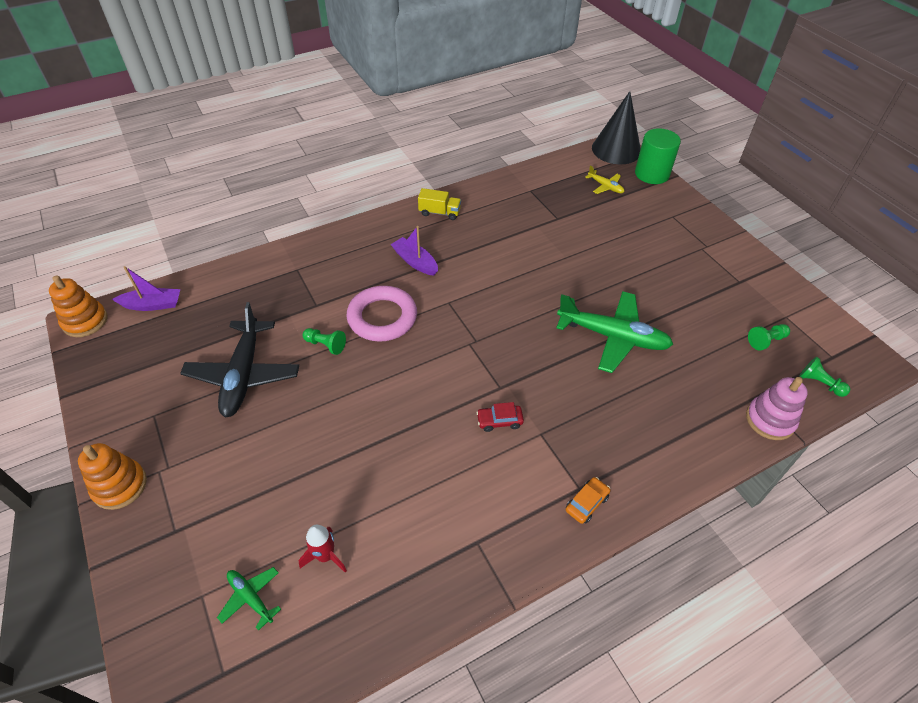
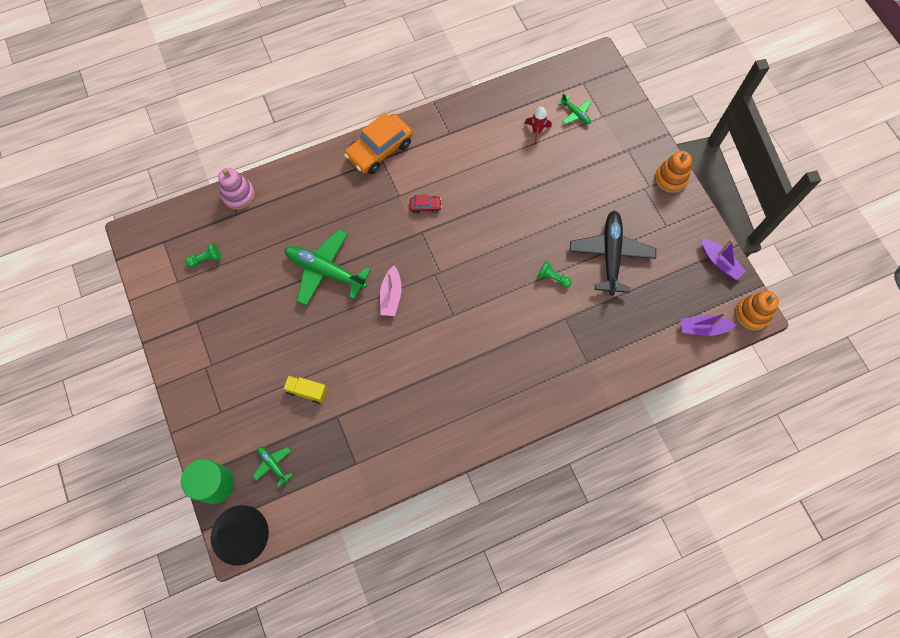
camera: 175 degrees left, 20 degrees up
(382, 317) = (509, 302): pink ring -> none
(415, 262) = (480, 364): purple boat -> purple boat (719, 262)
(439, 213) = (454, 433): yellow truck -> yellow truck (307, 391)
(525, 316) = (391, 295): none -> pink boat
(586, 503) = (379, 149): orange car -> orange car, size x2.24
(605, 186) = (273, 464): yellow plane -> green plane
(819, 383) = (187, 220): green pawn -> none

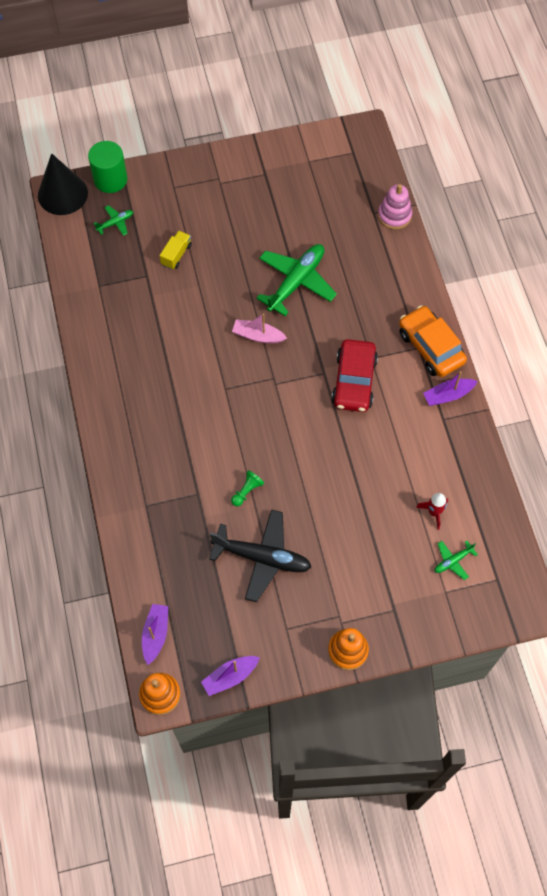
camera: 100 degrees right, 5 degrees down
(206, 259) = (328, 185): green pawn -> none
(425, 131) = (448, 395): none -> purple boat
(425, 206) = (354, 381): red car -> red car, size x2.24

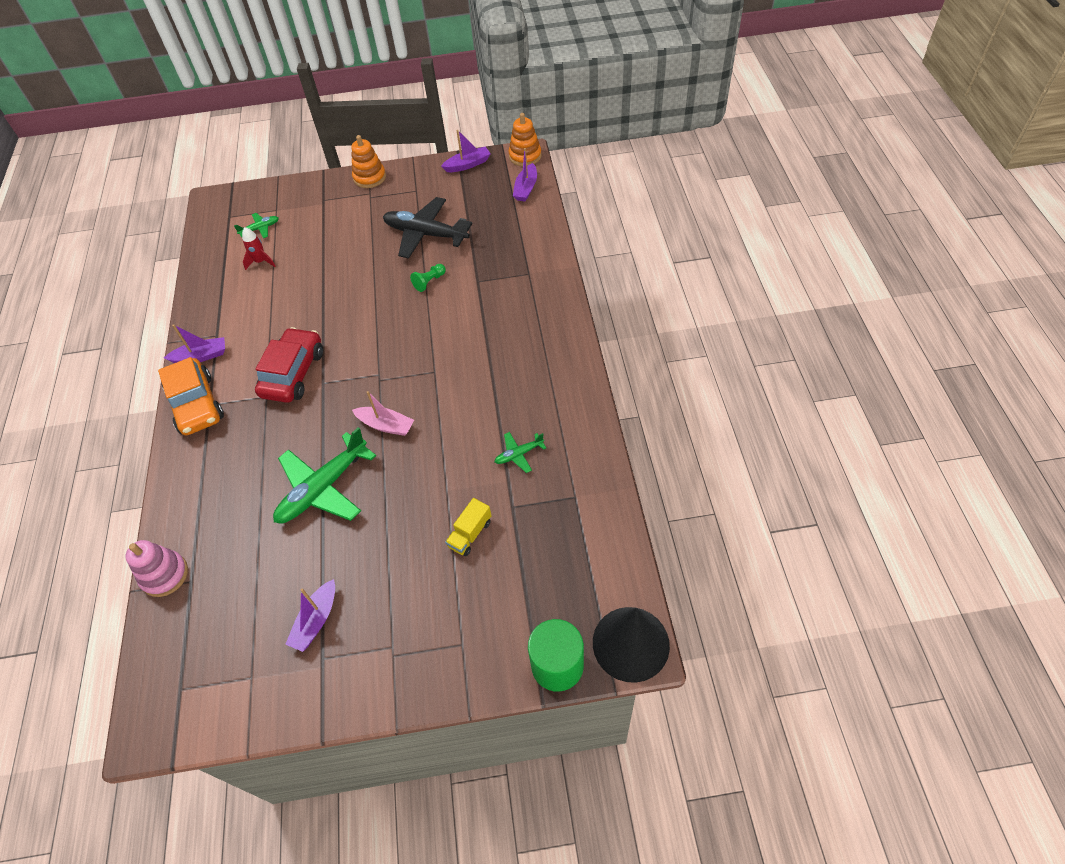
camera: 170 degrees left, 10 degrees down
(115, 223) = (551, 588): green plane -> green plane (518, 454)
(275, 194) = (316, 620): none -> purple boat

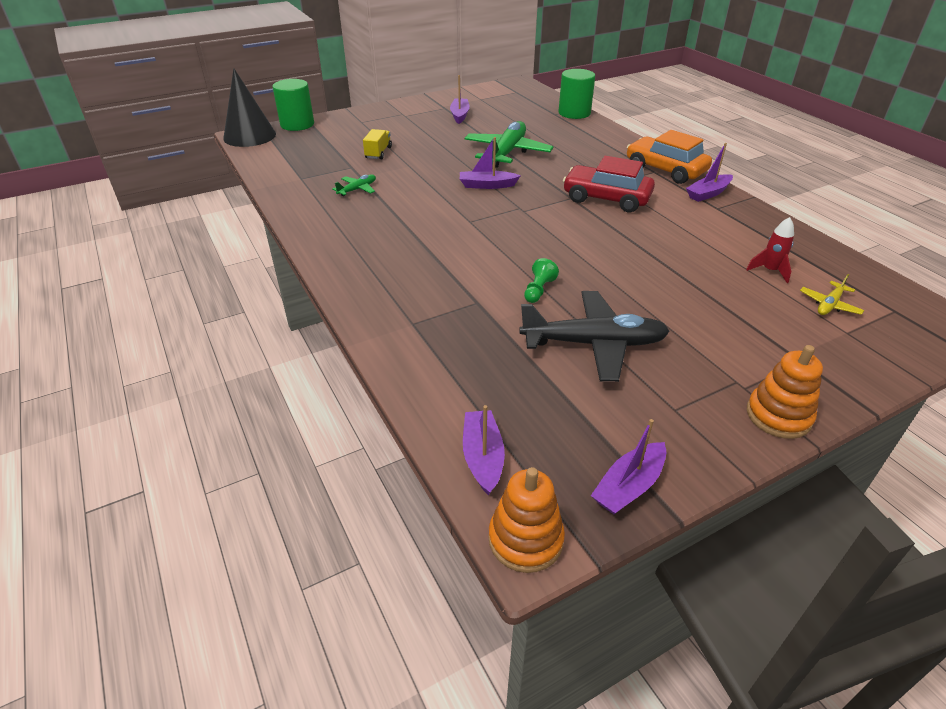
camera: 155 degrees right, 15 degrees down
(164, 575) = (574, 113): pink stacking toy -> green cylinder
(260, 228) = (829, 305): green plane -> yellow plane
(293, 373) = (606, 198): red car -> red car turned 120 degrees clockwise
(386, 425) = (487, 185): pink boat -> purple boat

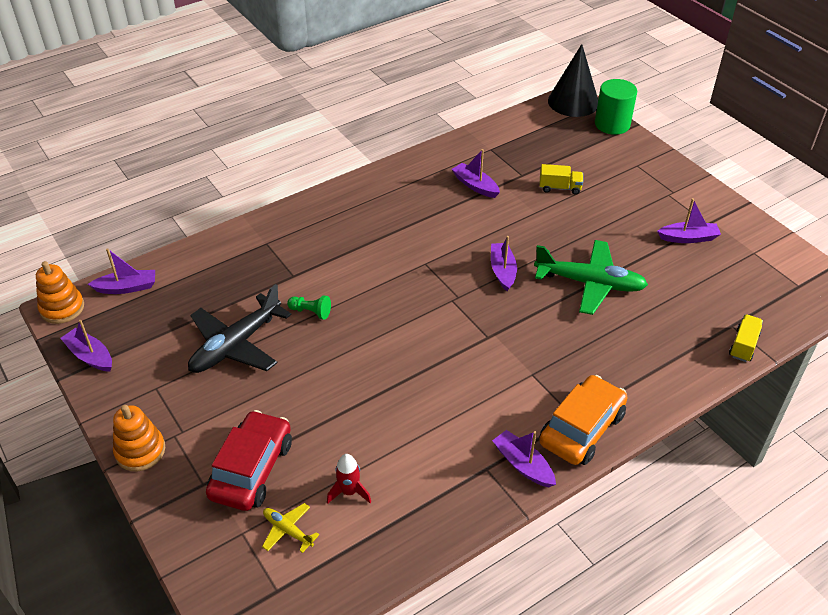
camera: 85 degrees right, 5 degrees up
(357, 189) = (475, 186): green plane -> purple boat
(574, 113) = (743, 345): green cylinder -> yellow truck
(594, 344) = (236, 345): black plane -> black plane turned 45 degrees clockwise
(606, 198) = (491, 366): red car -> red car (252, 469)

